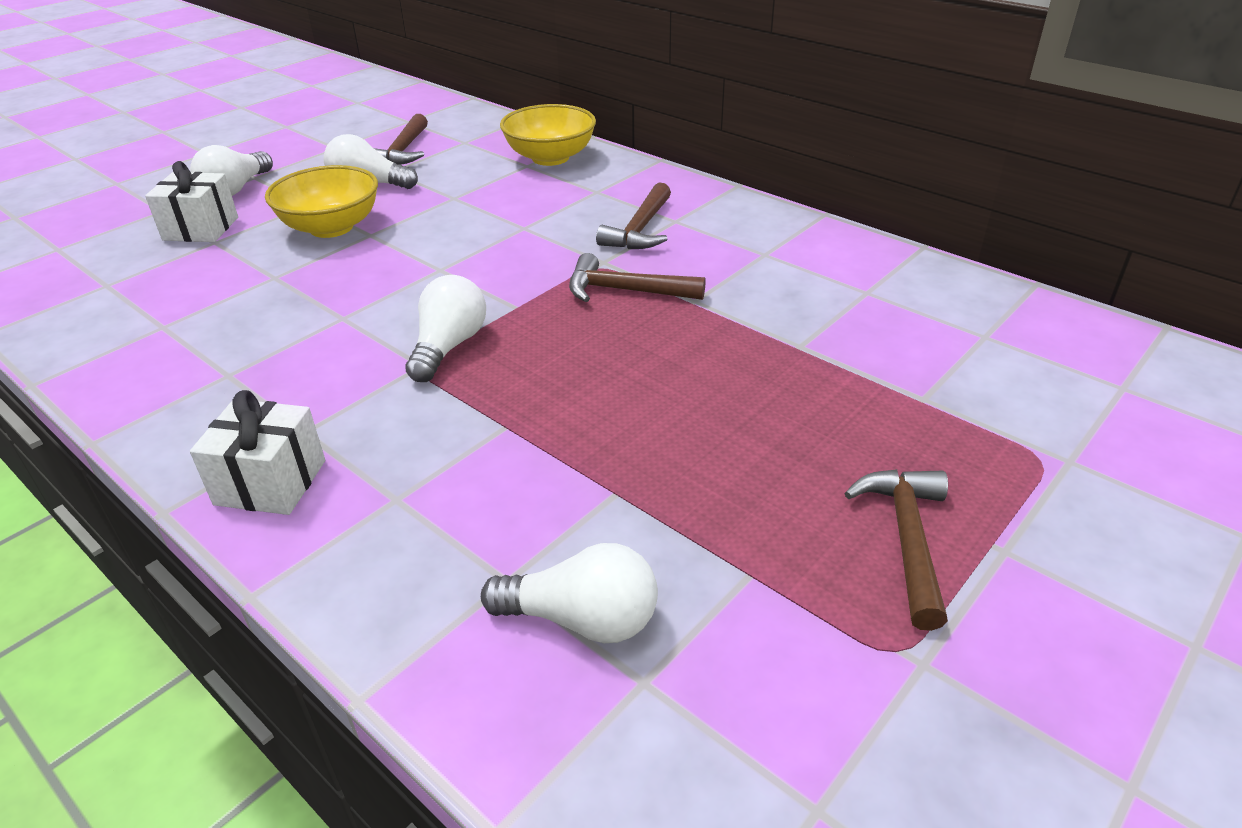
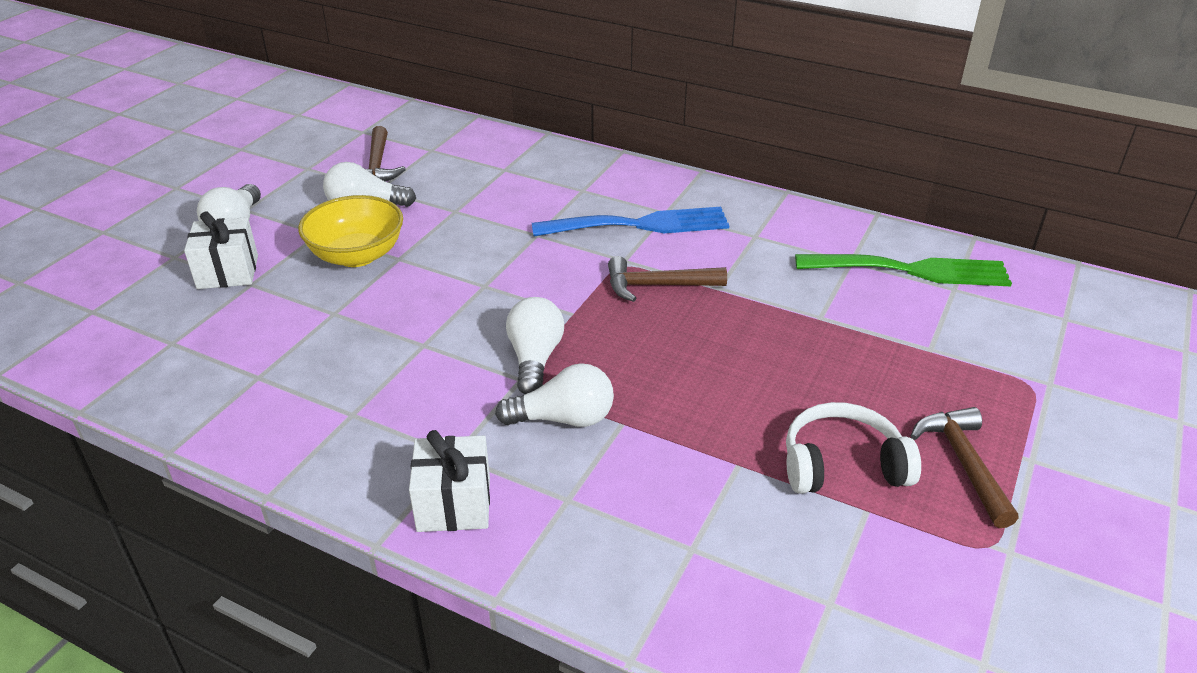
camera: 15 degrees left, 0 degrees up
(550, 158) = (522, 159): yellow bowl -> none
(582, 619) = (763, 567): white light bulb -> white light bulb (563, 419)
(640, 230) = (640, 225): brown hammer -> blue fork
(744, 514) = (842, 464): none -> white headphones
(938, 310) = (911, 270): none -> green fork

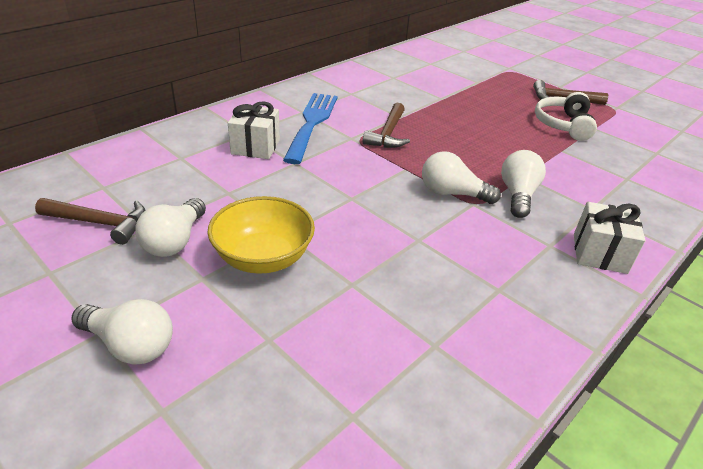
camera: 75 degrees left, 0 degrees up
(228, 272) = (233, 358): white gift -> white gift (255, 147)
(911, 270) = (410, 67): green fork -> none

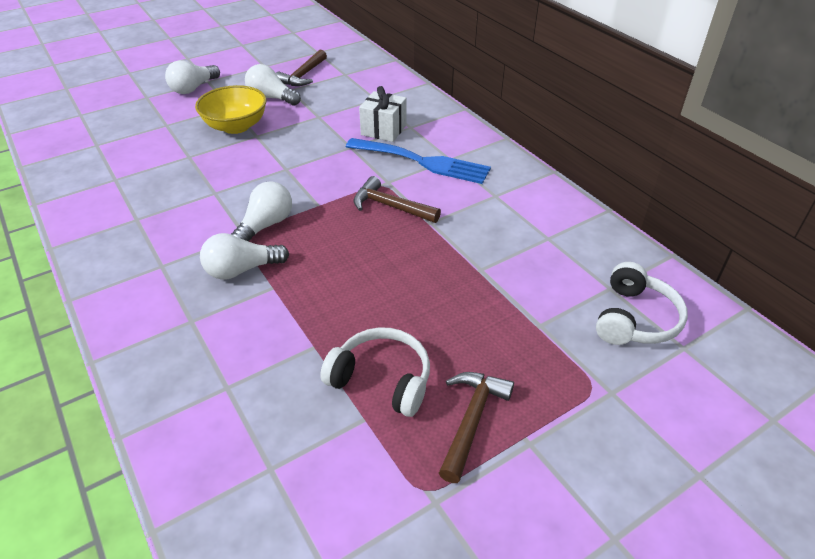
camera: 105 degrees right, 5 degrees up
(451, 59) = (635, 319): none -> white headphones
(518, 195) = (242, 270): white light bulb -> white light bulb turned 135 degrees clockwise
(599, 253) = (130, 295): white gift -> none

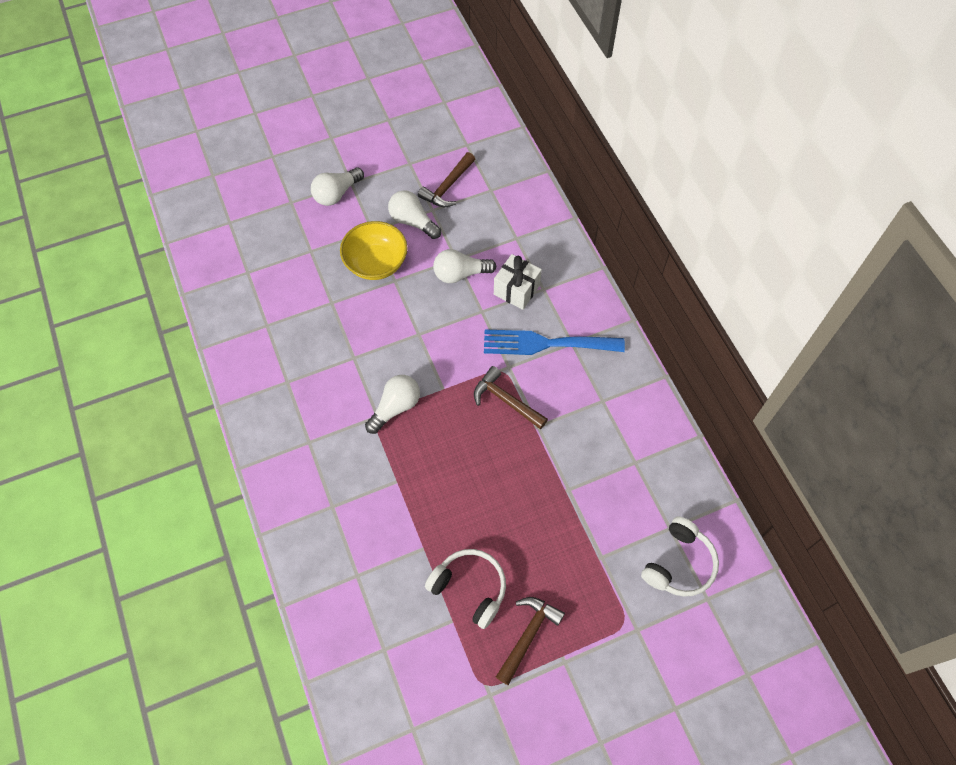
camera: 10 degrees right, 20 degrees up
(242, 270) = (373, 457): white light bulb -> white light bulb (460, 274)
(423, 162) = (546, 344): blue fork -> blue fork turned 150 degrees clockwise

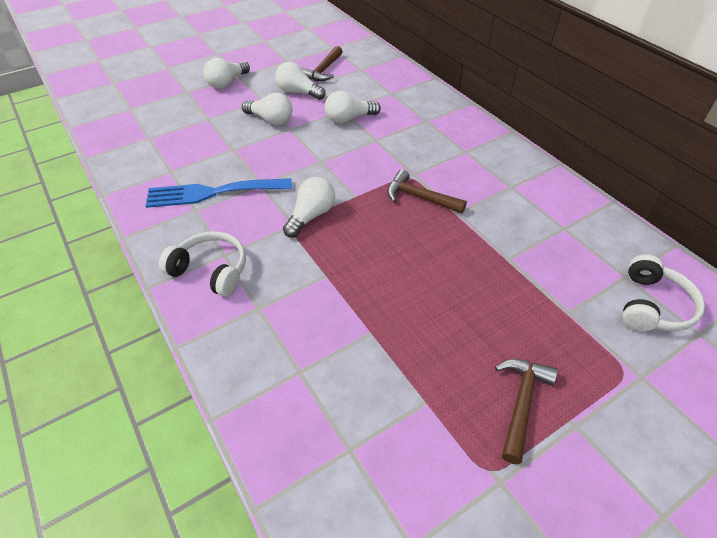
camera: 10 degrees left, 15 degrees down
(376, 263) = (270, 120): yellow bowl -> white light bulb
(470, 588) = (436, 364): white headphones -> white headphones (211, 270)
(516, 290) = (402, 123): white gift -> none
(546, 344) = (442, 154): blue fork -> blue fork (212, 193)

